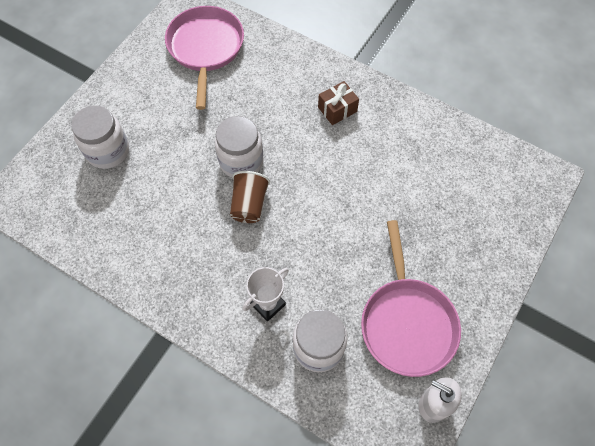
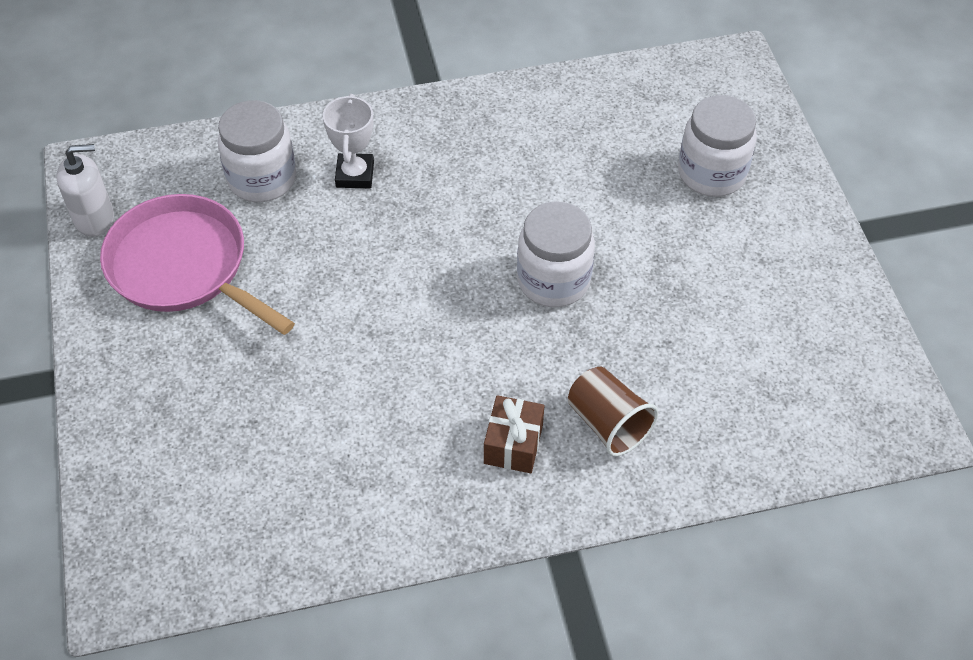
camera: 135 degrees right, 10 degrees down
(205, 48) = (788, 380): pink pan -> none
(249, 204) = (486, 245): brown cup -> brown cup (608, 424)

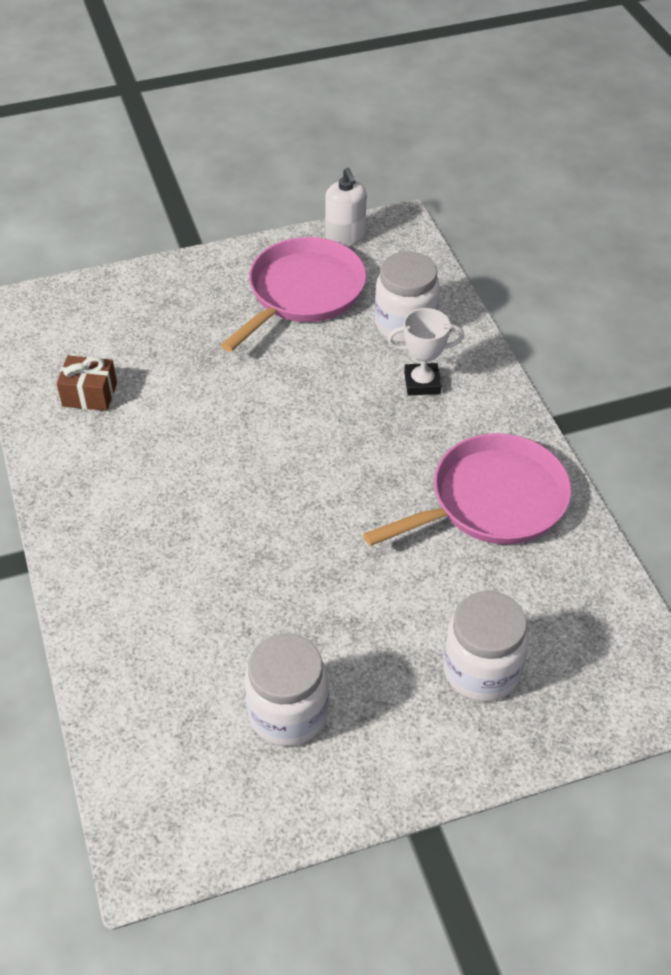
camera: 85 degrees right, 5 degrees down
(513, 444) = (131, 517): brown gift -> brown gift (89, 394)
(521, 141) = (492, 500): none -> pink pan
(553, 280) = (315, 536): white jar -> white jar (288, 713)
(608, 424) = (152, 585): brown cup -> none

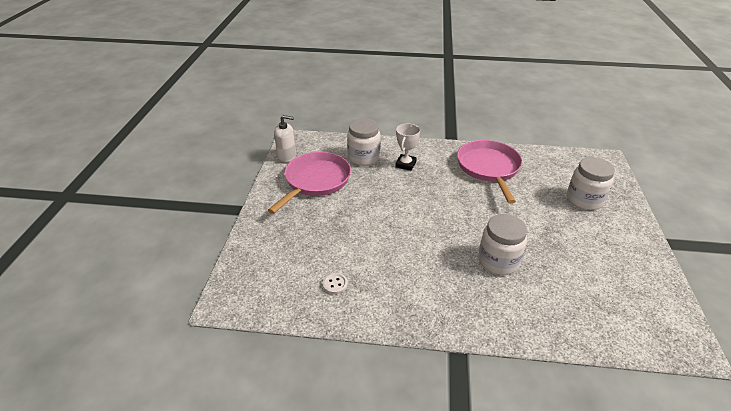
camera: 65 degrees left, 10 degrees down
(89, 394) = (335, 284): brown gift -> white button
(288, 713) = (600, 266): white jar -> white jar (498, 261)
(303, 293) = (315, 181): pink pan -> pink pan turned 60 degrees clockwise

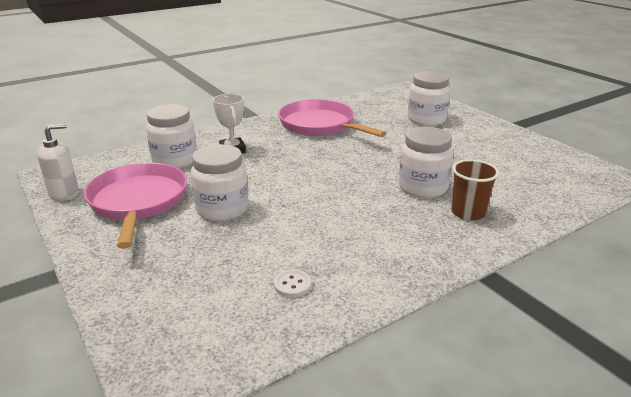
camera: 40 degrees left, 10 degrees down
(352, 210) = (222, 209): none -> white jar
(505, 300) = (468, 212): none -> brown cup

